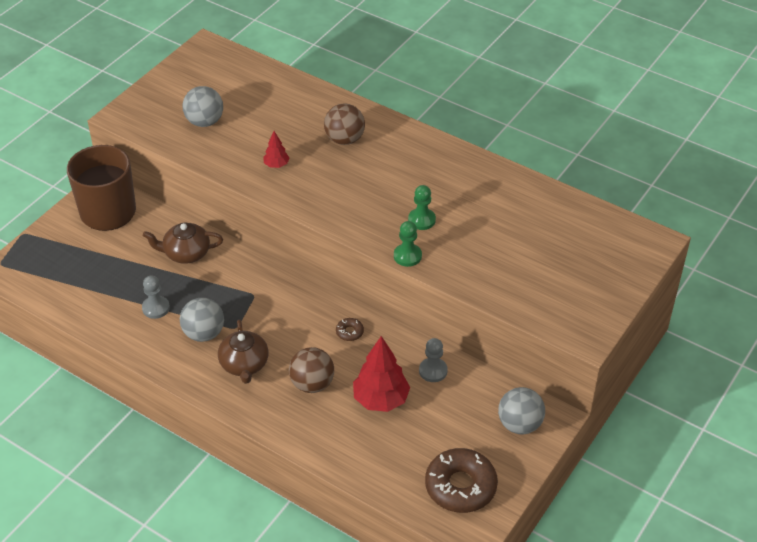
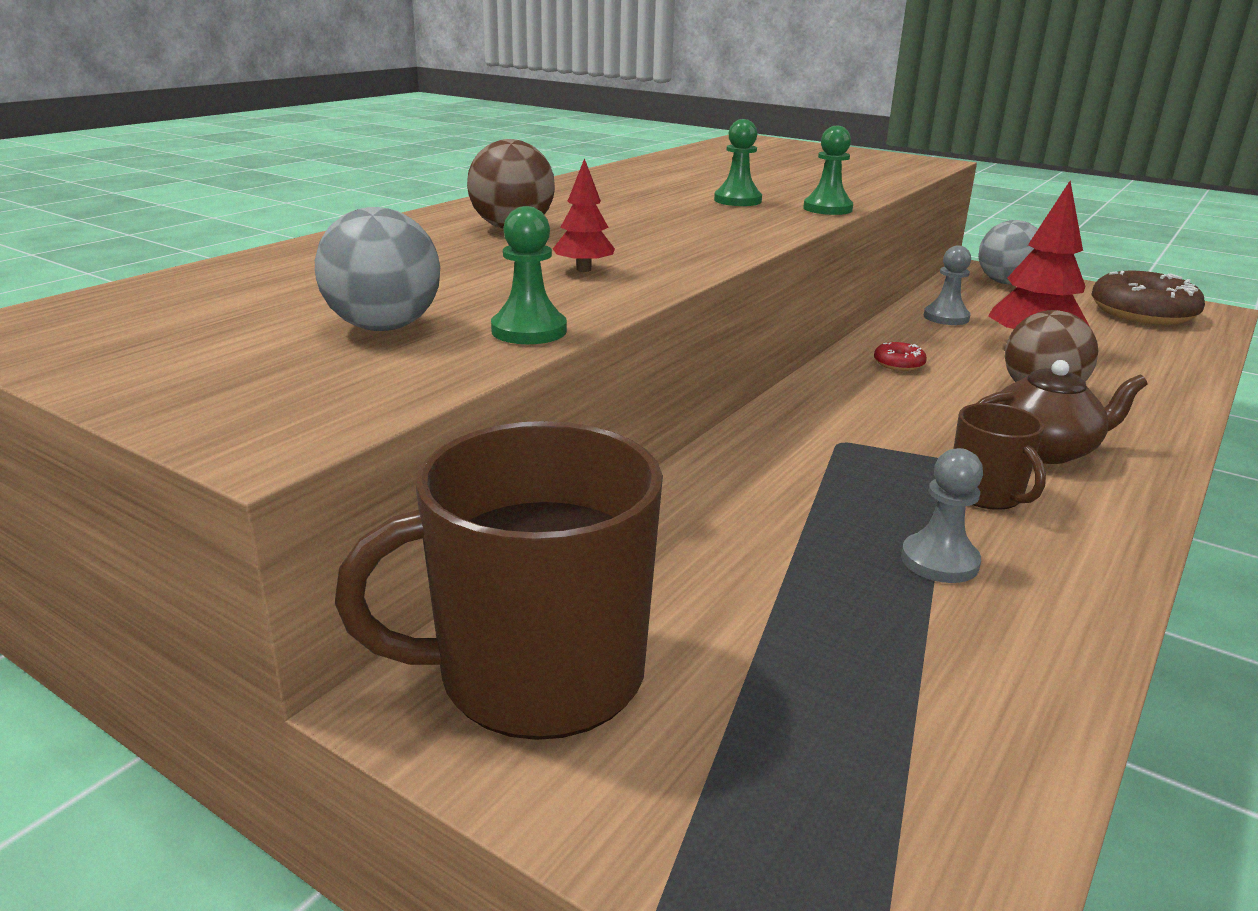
camera: 90 degrees left, 20 degrees down
(186, 253) = (725, 523): brown teapot -> none
(200, 155) = (529, 331): none -> green pawn
(204, 333) = (986, 494): grey ball -> brown mug
(349, 332) = (898, 364): brown donut -> red donut

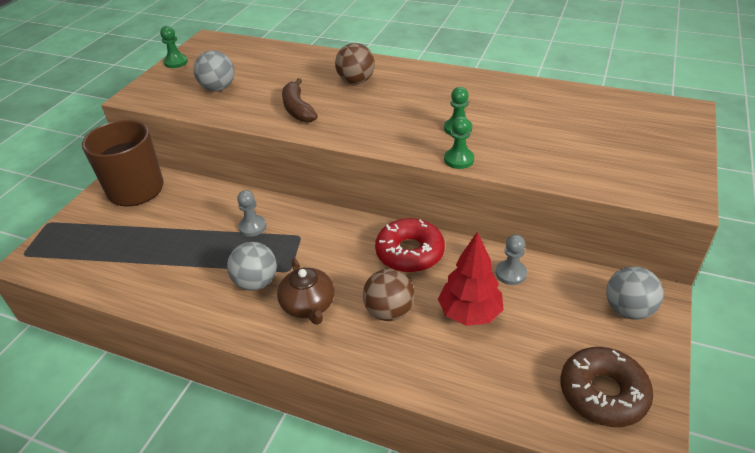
camera: 80 degrees right, 15 degrees up
(529, 331) = (219, 113): green pawn -> green pawn (176, 62)
(584, 269) = (297, 109): red tree -> brown banana
(898, 364) = (409, 252): red donut -> red donut, size x2.32
(939, 561) = (198, 267): grey pawn -> grey pawn (252, 227)
(986, 494) = (256, 282): brown mug -> grey ball

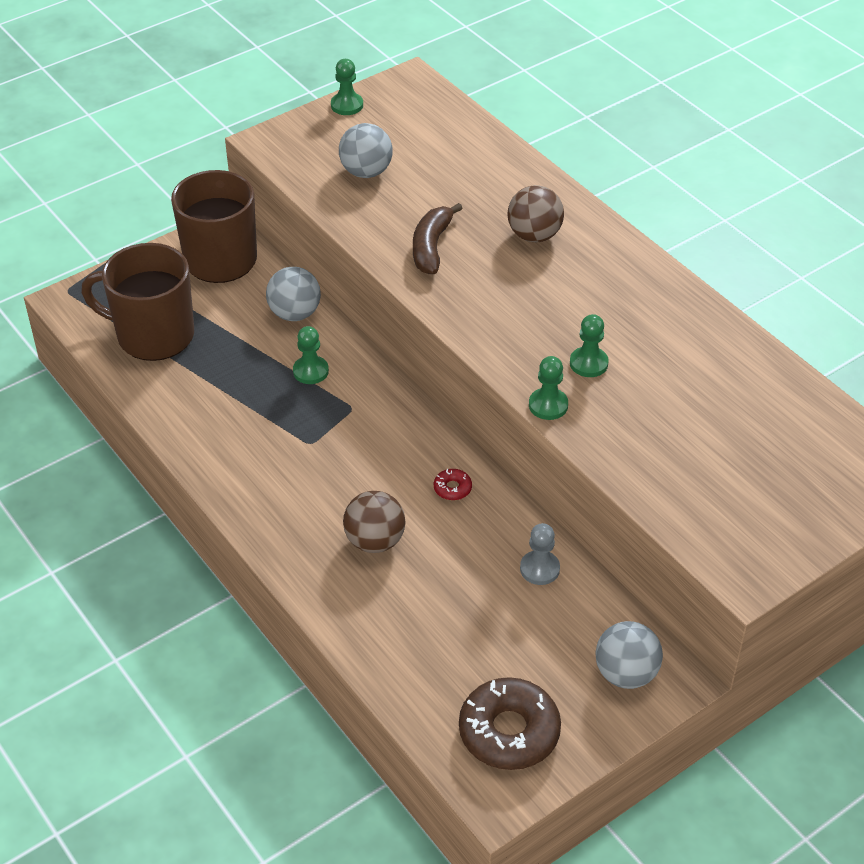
camera: 30 degrees right, 5 degrees up
(115, 254) = (153, 335): none -> brown mug
(252, 227) = (310, 371): grey pawn -> green pawn
(256, 282) = (268, 440): grey ball -> grey ball (295, 313)
(308, 305) = (300, 492): brown teapot -> none
(409, 252) = (452, 488): red donut -> red donut, size x0.43
(469, 313) = (454, 587): red tree -> none

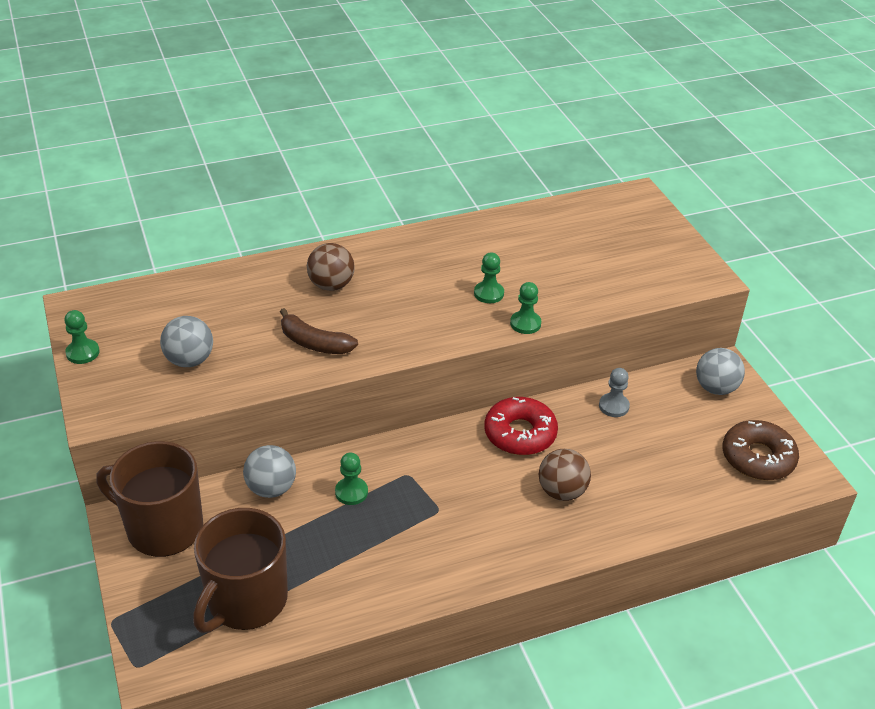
camera: 75 degrees left, 5 degrees down
(452, 488) = (520, 434): red donut -> red donut, size x2.32

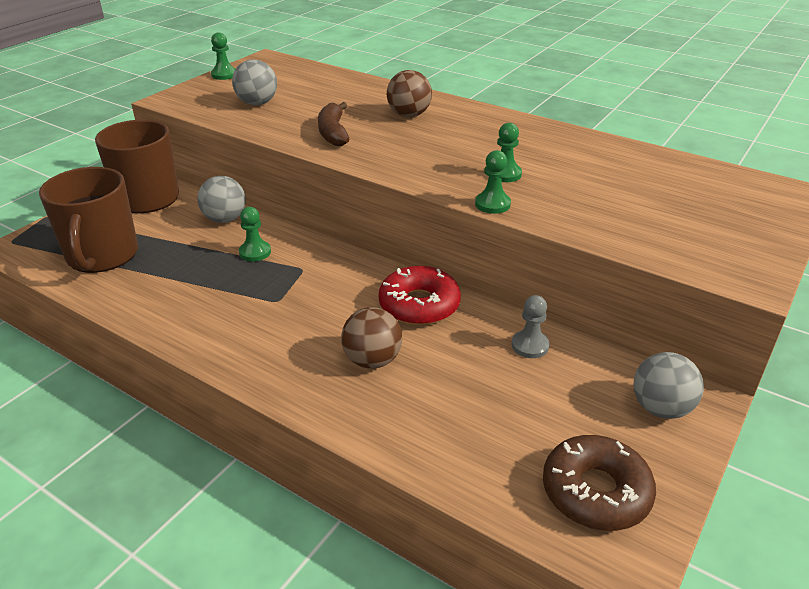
camera: 55 degrees right, 5 degrees down
(246, 600) = (102, 256): brown mug -> brown mug turned 90 degrees counterclockwise

